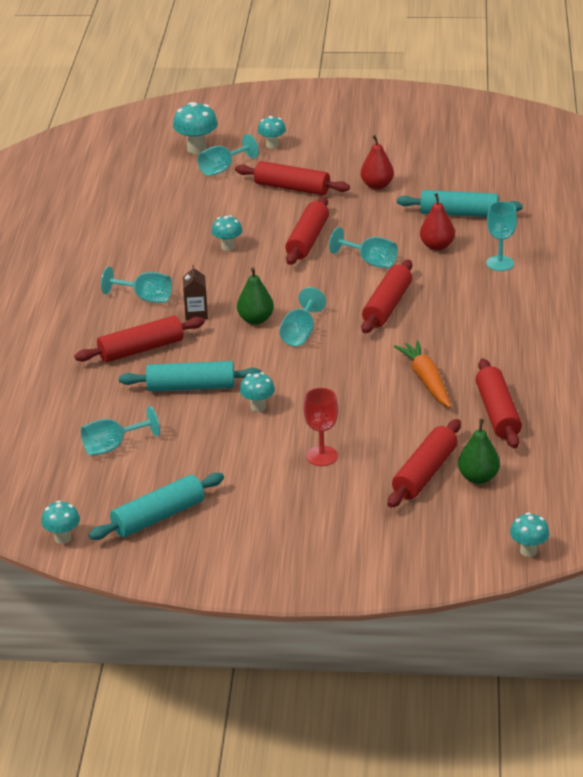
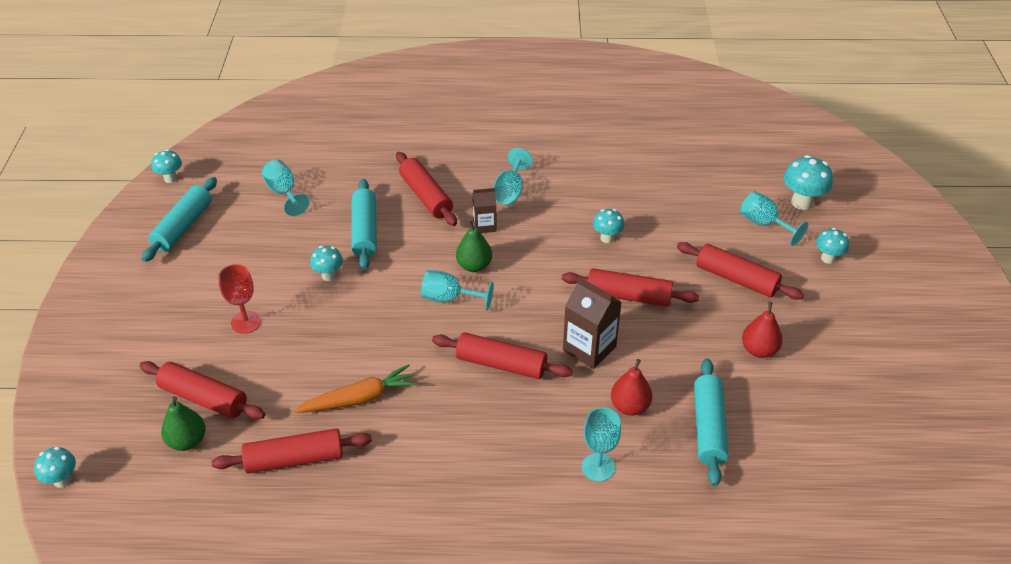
camera: 85 degrees right, 10 degrees up
(158, 517) = (183, 226): turquoise rolling pin -> turquoise rolling pin turned 60 degrees clockwise
(292, 188) = (736, 279): red rolling pin -> red rolling pin turned 75 degrees counterclockwise
(370, 262) = (589, 348): turquoise goblet -> brown carton

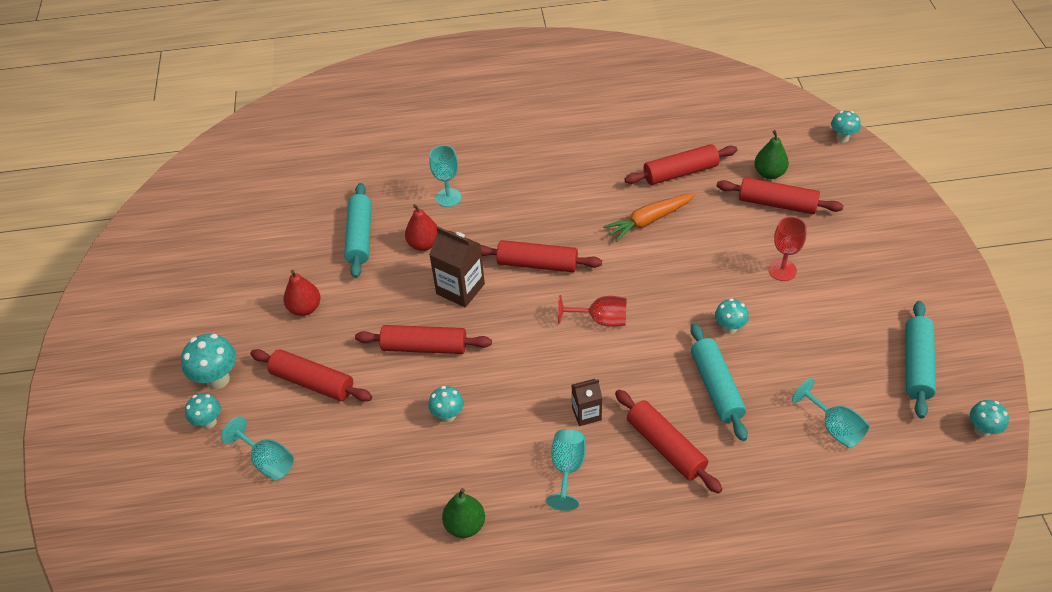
camera: 175 degrees right, 5 degrees up
(449, 299) = (601, 320): turquoise goblet -> red goblet
(474, 266) = (585, 360): green pear -> green pear (465, 525)
(801, 202) = (215, 502): turquoise mushroom -> turquoise mushroom (218, 379)

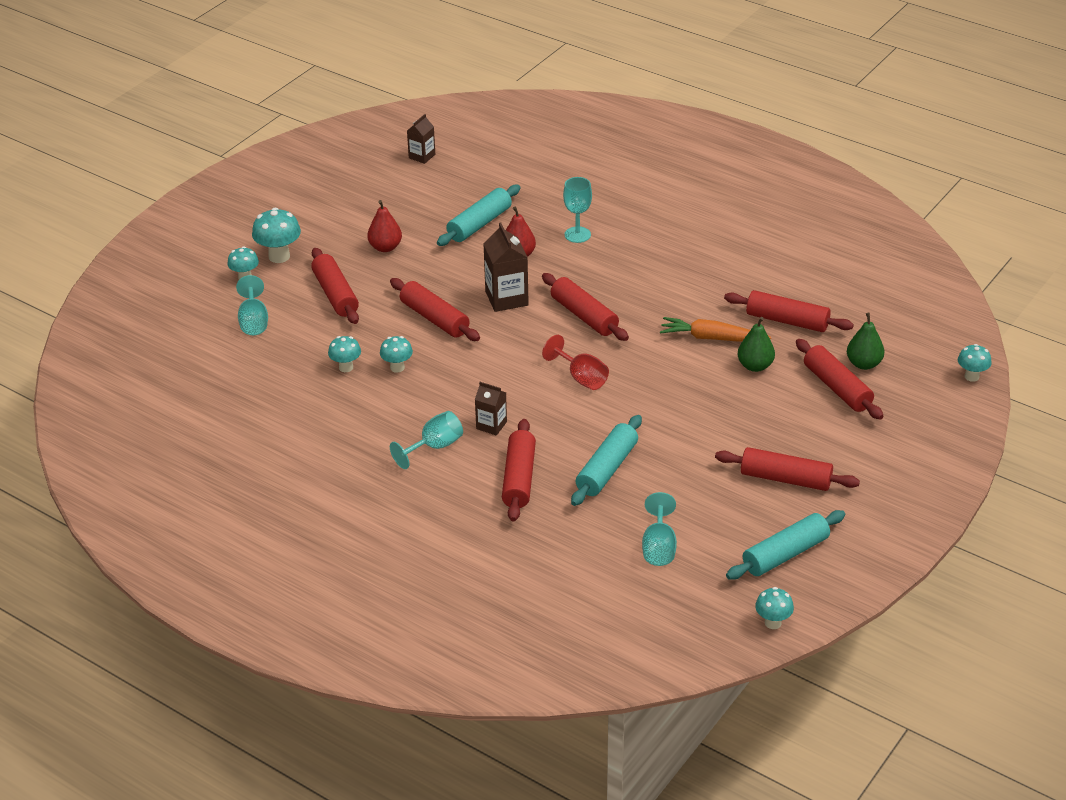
camera: 40 degrees right, 10 degrees down
(239, 205) = (422, 156): none -> brown carton
(465, 525) = (328, 433): green pear -> green pear (755, 366)
(729, 328) = (671, 441): turquoise mushroom -> turquoise mushroom (346, 367)
(782, 270) = (771, 432): red goblet -> none
(838, 301) = (785, 479): none -> red rolling pin

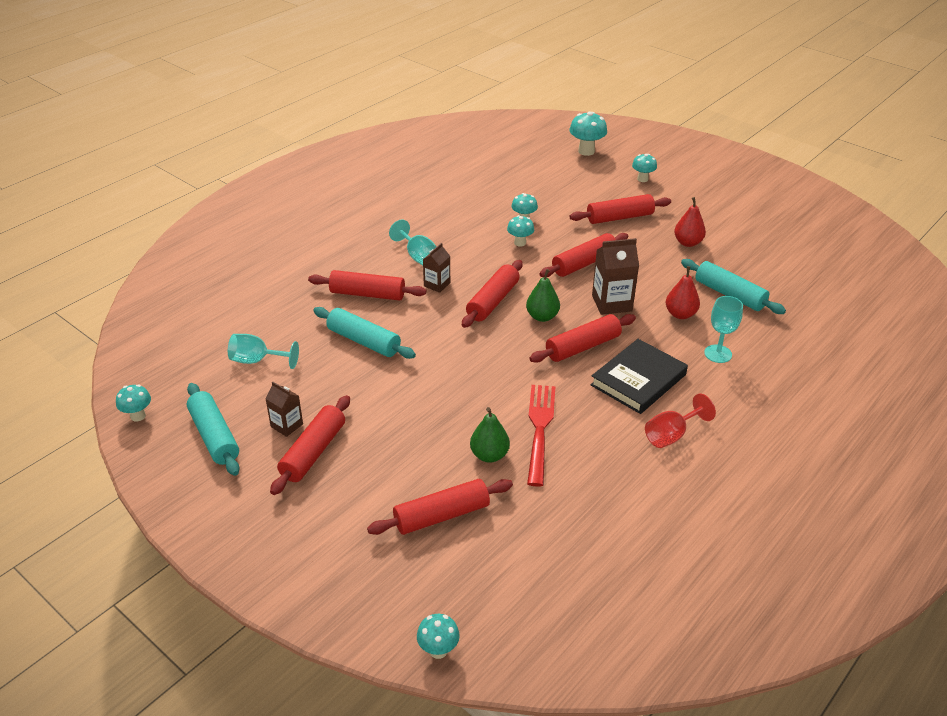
camera: 95 degrees right, 0 degrees up
(253, 321) = (586, 182): turquoise goblet -> none
(279, 256) = (671, 193): turquoise mushroom -> turquoise mushroom (586, 151)
(422, 156) = (840, 267): brown carton -> brown carton (287, 425)
(581, 378) = (490, 337): red goblet -> red goblet (671, 435)
(627, 281) = (638, 380): none -> black book
(712, 338) = (540, 429): orange carrot -> red fork
(787, 321) = (564, 493): red rolling pin -> red rolling pin (493, 301)
(864, 364) = (479, 547): green pear -> green pear (542, 317)

